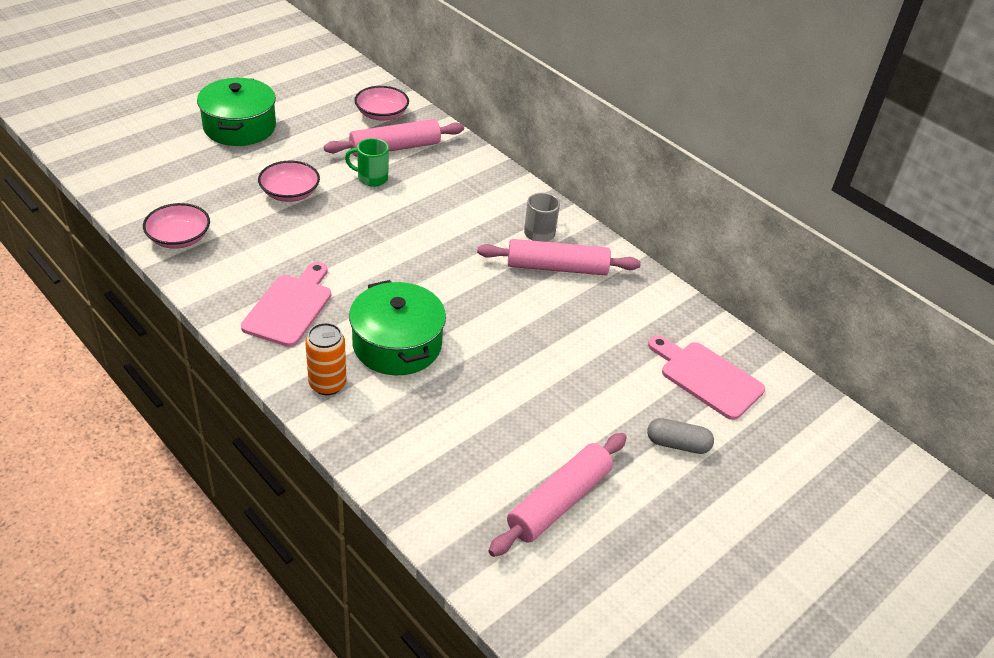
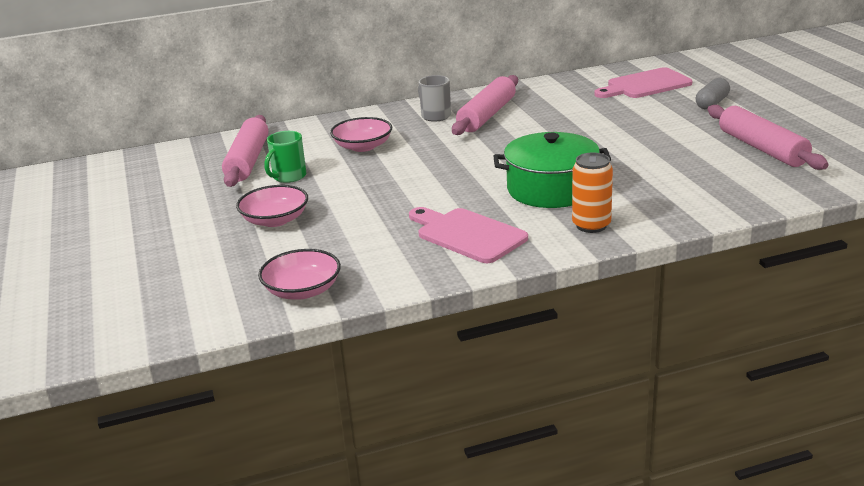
camera: 60 degrees left, 15 degrees down
(239, 127) = (116, 240): green pot -> none
(381, 114) = (181, 161): pink bowl -> pink bowl (363, 146)

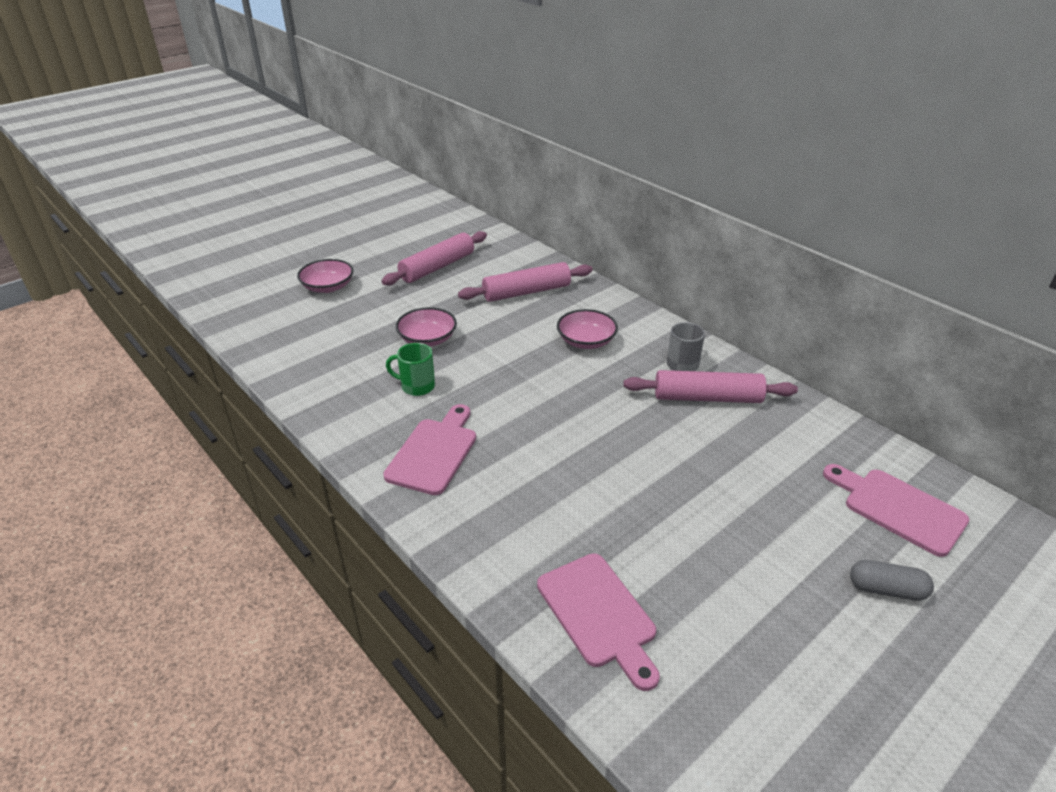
camera: 65 degrees right, 10 degrees up
(288, 177) = (506, 321): green mug -> green mug (416, 386)
(302, 290) = (319, 388): pink bowl -> pink bowl (328, 287)
(551, 189) = (551, 487): green pot -> none
(591, 225) = (480, 535): orange can -> none
(697, 191) = (599, 614): none -> pink cutting board
(762, 148) = (764, 669): pink rolling pin -> pink rolling pin (437, 267)

